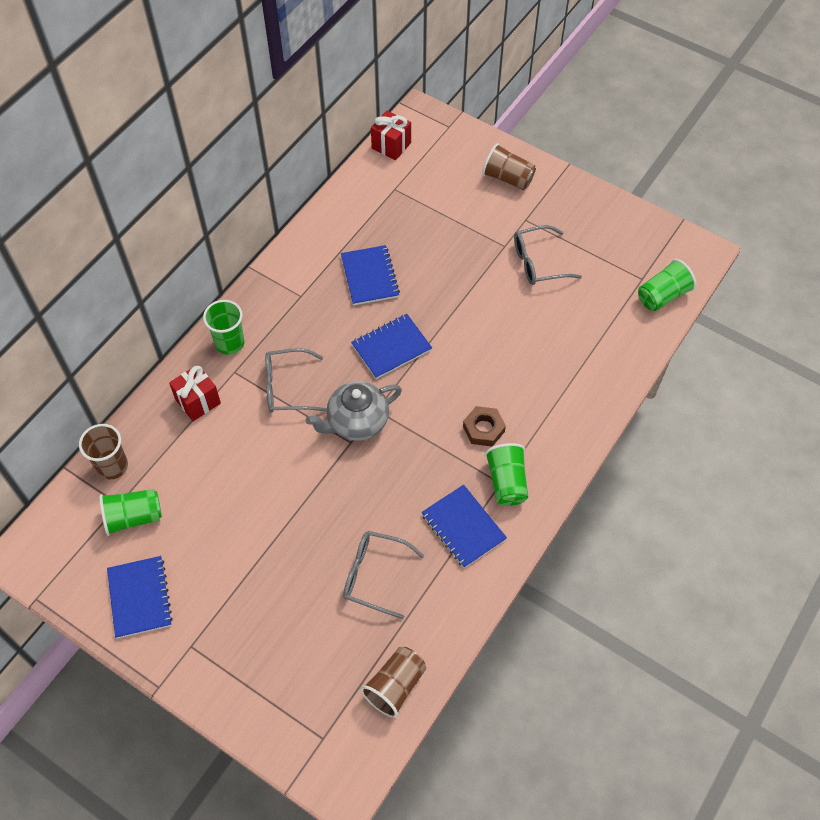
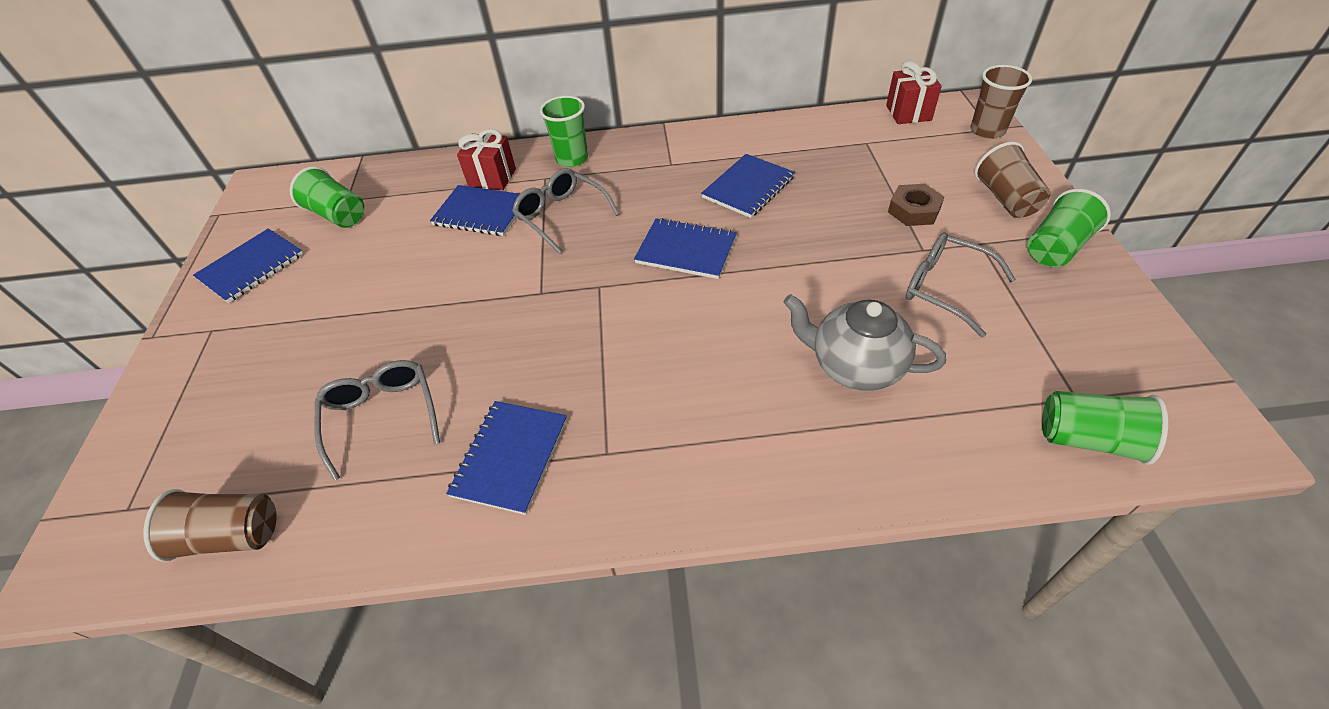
camera: 55 degrees right, 10 degrees down
(112, 466) = (383, 175): brown cup -> brown cup (987, 130)
(232, 429) = (481, 212): none -> blue notebook
(356, 422) = (569, 282): grey teapot -> grey teapot (855, 366)
(483, 429) = (666, 387): brown nut -> brown nut (913, 210)
(506, 482) = (613, 459): green cup -> green cup (1056, 248)

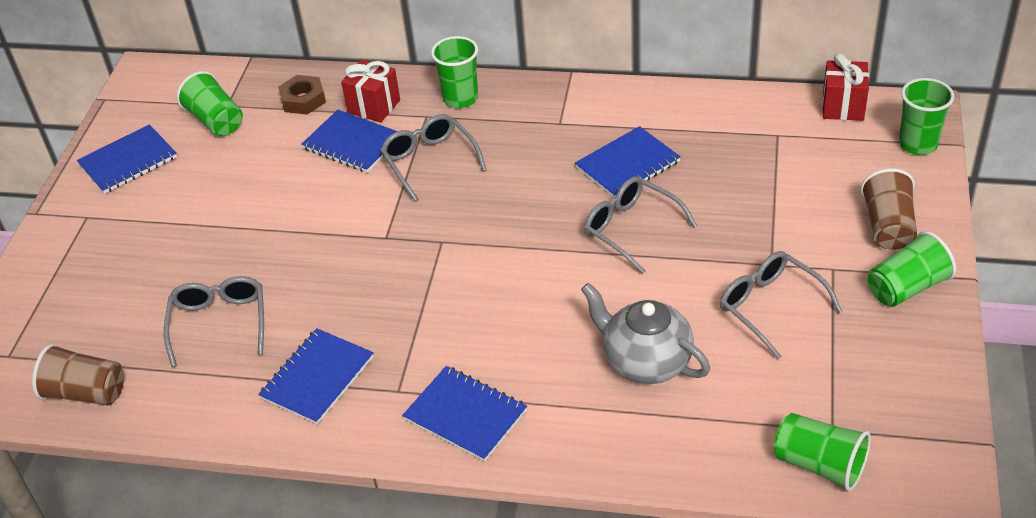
camera: 15 degrees right, 5 degrees down
(686, 250) = (537, 221): blue notebook -> blue notebook (465, 415)
(778, 241) = (631, 228): none -> grey glasses
(913, 210) = (785, 221): brown nut -> brown nut (303, 100)
(987, 130) = (918, 144): brown cup -> green cup

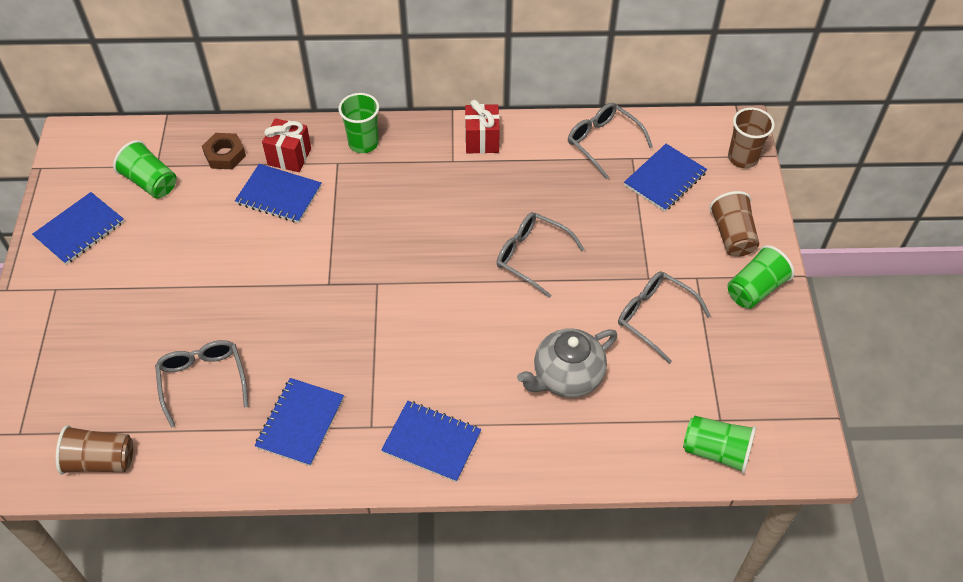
camera: 15 degrees left, 10 degrees up
(429, 161) = (350, 207): grey glasses -> grey glasses (602, 142)
(627, 165) = (517, 196): blue notebook -> blue notebook (665, 179)
(645, 361) = (566, 377): grey teapot -> grey teapot turned 60 degrees counterclockwise
(843, 106) = (679, 127): red gift -> red gift (482, 140)
(918, 144) = (743, 158): green cup -> brown cup

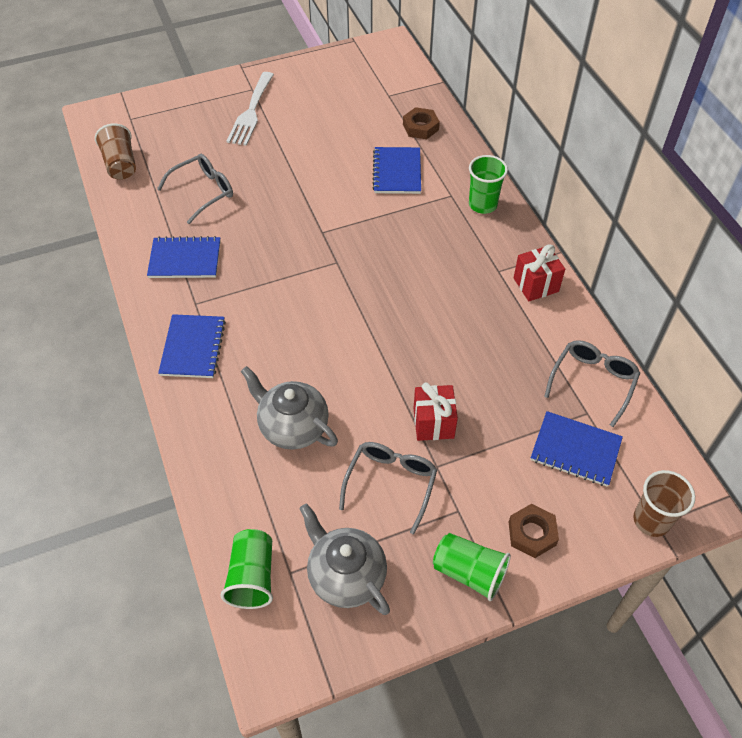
camera: 70 degrees right, 0 degrees up
(80, 230) = (308, 80): blue notebook -> none
(96, 300) = (251, 112): none -> white fork
(150, 182) = (371, 98): green cup -> none
(289, 157) = (440, 164): red gift -> red gift (433, 423)
(531, 256) = (417, 362): grey glasses -> none
(732, 235) = (532, 533): brown cup -> brown nut
(735, 377) = (346, 576): none -> grey teapot

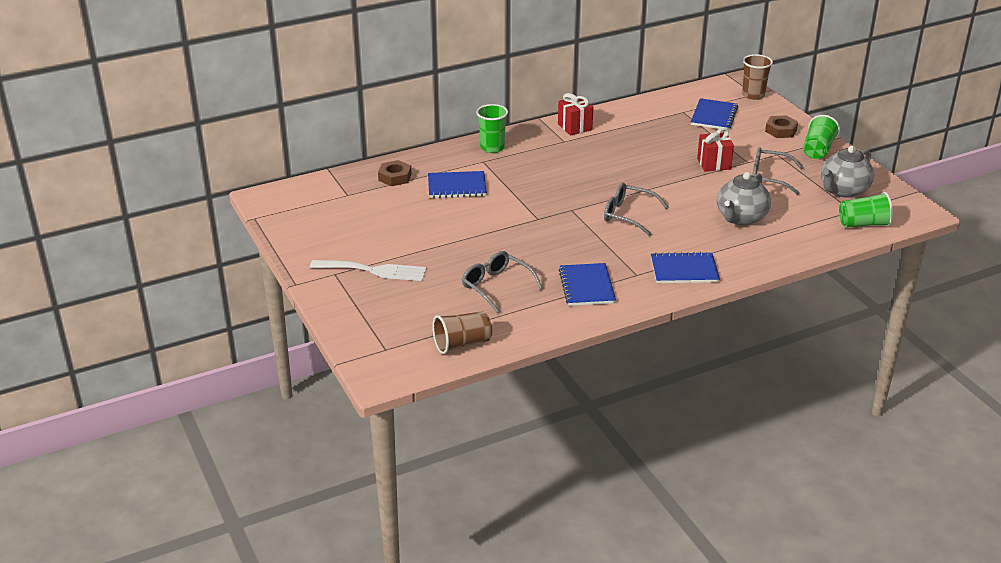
camera: 95 degrees left, 20 degrees down
(593, 381) = (657, 109): grey glasses -> grey glasses (628, 215)

